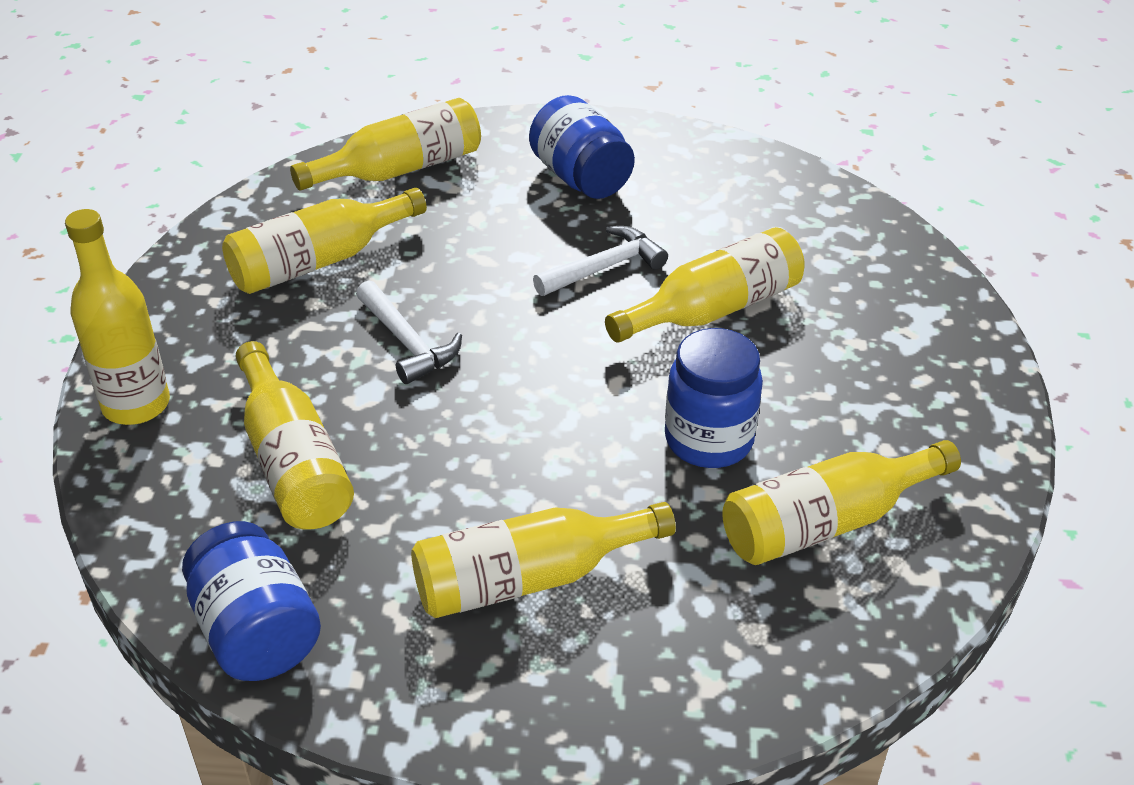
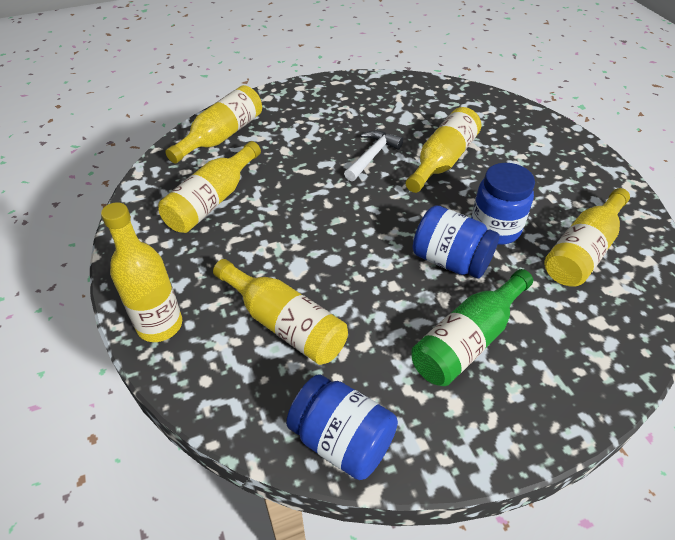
camera: 25 degrees left, 5 degrees up
(407, 342) = (298, 230): white hammer -> none
(528, 578) = (468, 340): yellow bottle -> green bottle
(580, 178) = (323, 114): blue jar -> blue jar (450, 261)

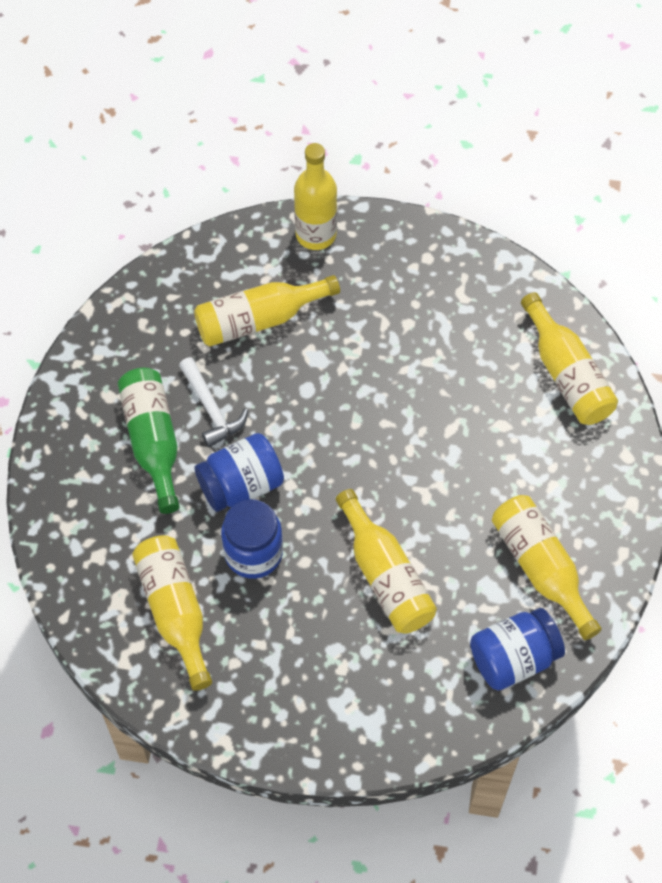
camera: 120 degrees right, 15 degrees up
(212, 201) = (453, 324): yellow bottle -> yellow bottle (541, 568)
(342, 441) = (134, 309): blue jar -> blue jar (513, 658)
(372, 156) = (438, 507): white hammer -> white hammer (211, 409)

